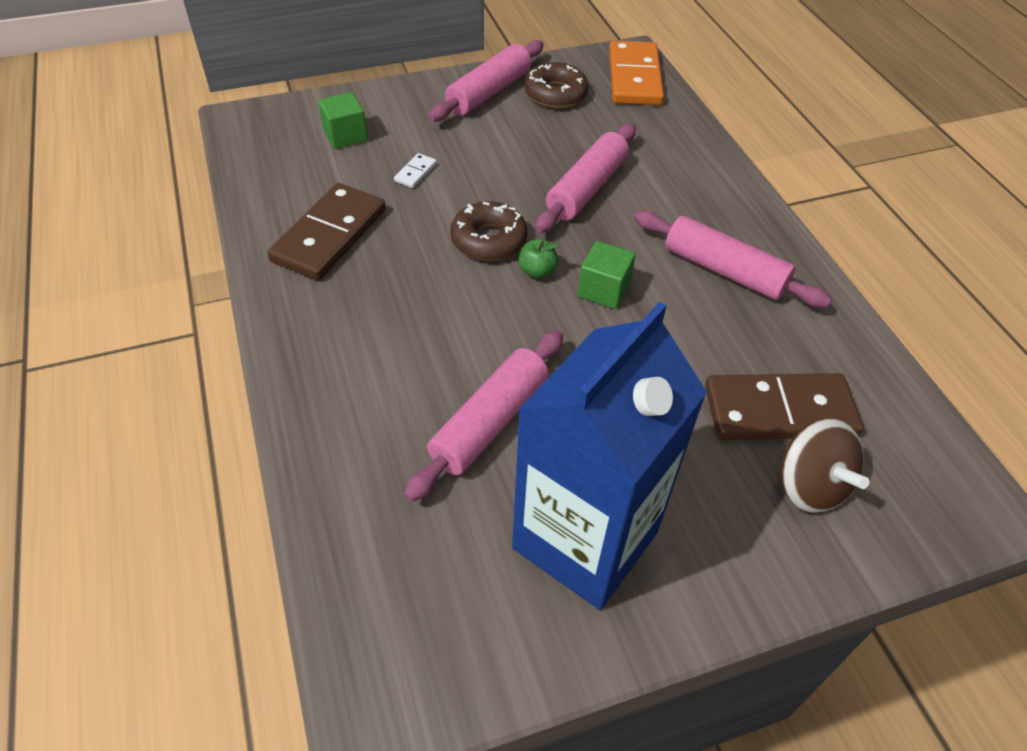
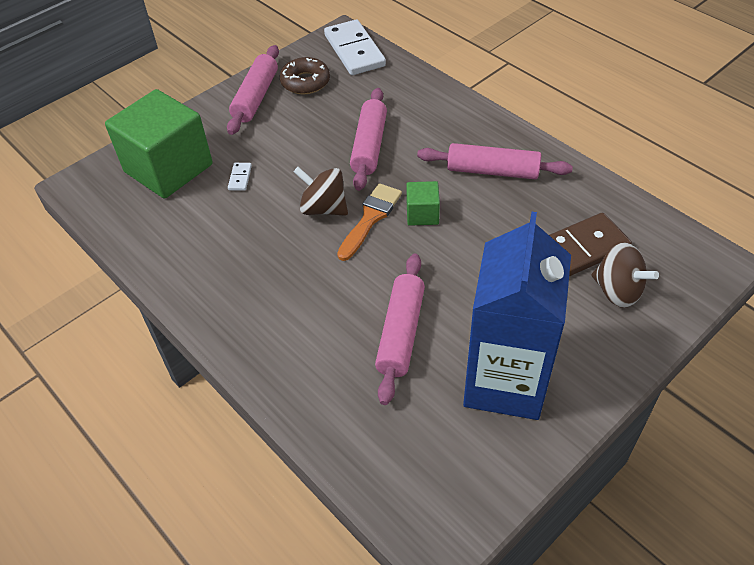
camera: 20 degrees left, 0 degrees up
(330, 235) = (207, 248): brown domino -> none
(345, 136) = (168, 168): green cube -> green cube, size x2.24
(488, 240) = (323, 208): brown donut -> brown spinning top
(537, 271) = (370, 218): green apple -> orange brush
(634, 78) = (354, 50): orange domino -> white domino

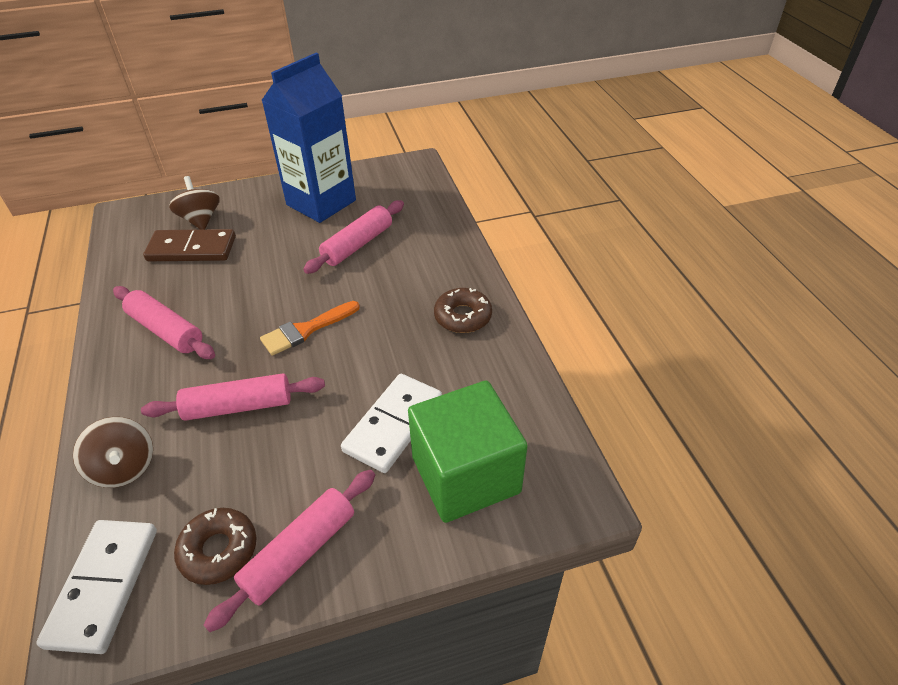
camera: 155 degrees left, 5 degrees down
(227, 289) = (463, 316): none -> brown donut
(240, 178) = (393, 424): white domino -> white domino, size x2.43
(323, 208) = (337, 355): brown spinning top -> brown spinning top (124, 467)
(369, 146) = (238, 406): pink rolling pin -> pink rolling pin turned 45 degrees clockwise
(422, 214) = (262, 316): green cube -> none

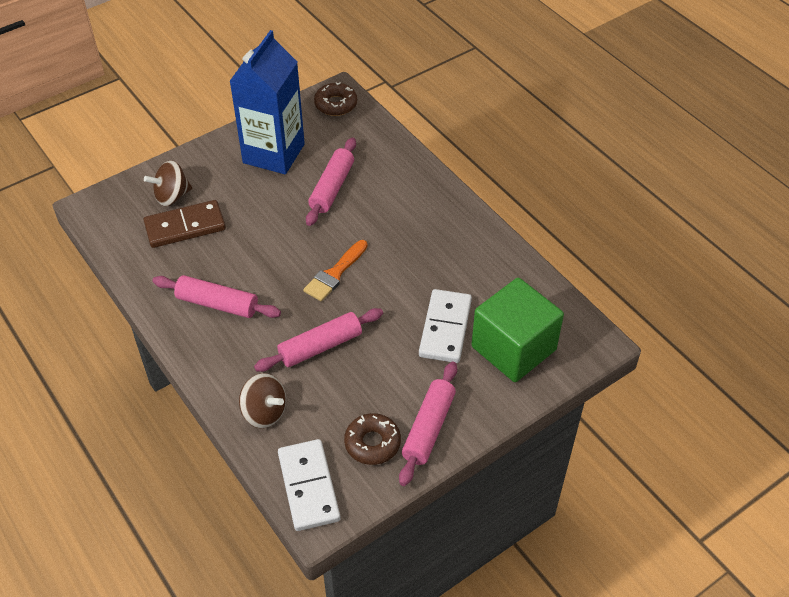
camera: 20 degrees left, 5 degrees up
(200, 220) = (172, 196): brown spinning top -> brown spinning top turned 75 degrees counterclockwise
(463, 316) = (454, 231): brown donut -> brown donut (336, 104)

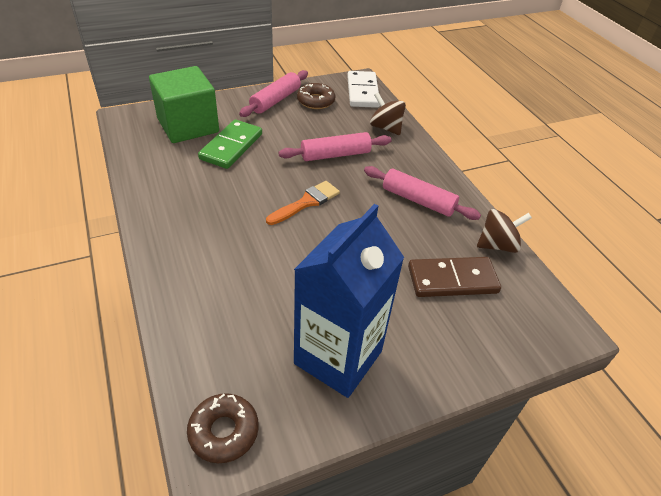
camera: 170 degrees left, 5 degrees down
(172, 196) = (471, 322): brown spinning top -> brown spinning top (497, 245)
(332, 188) = (279, 290): pink rolling pin -> none
(445, 328) = (231, 146): white domino -> green domino

